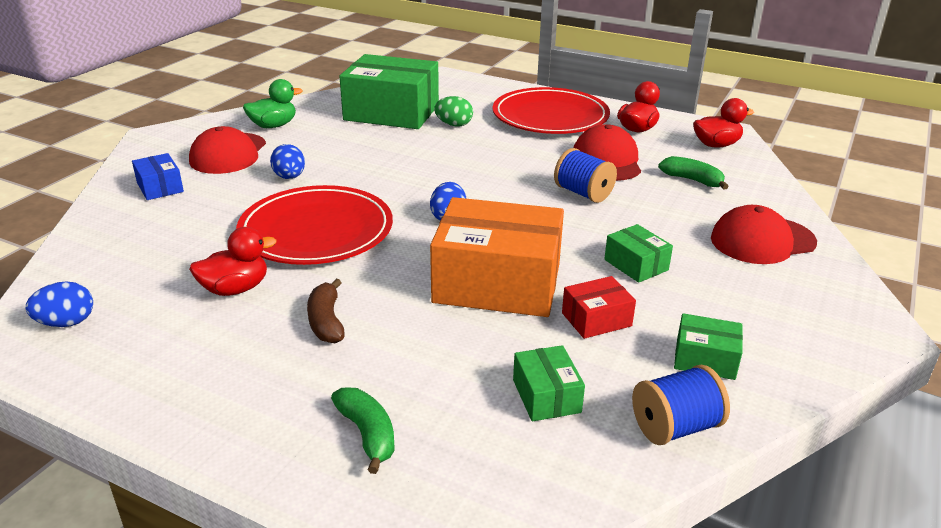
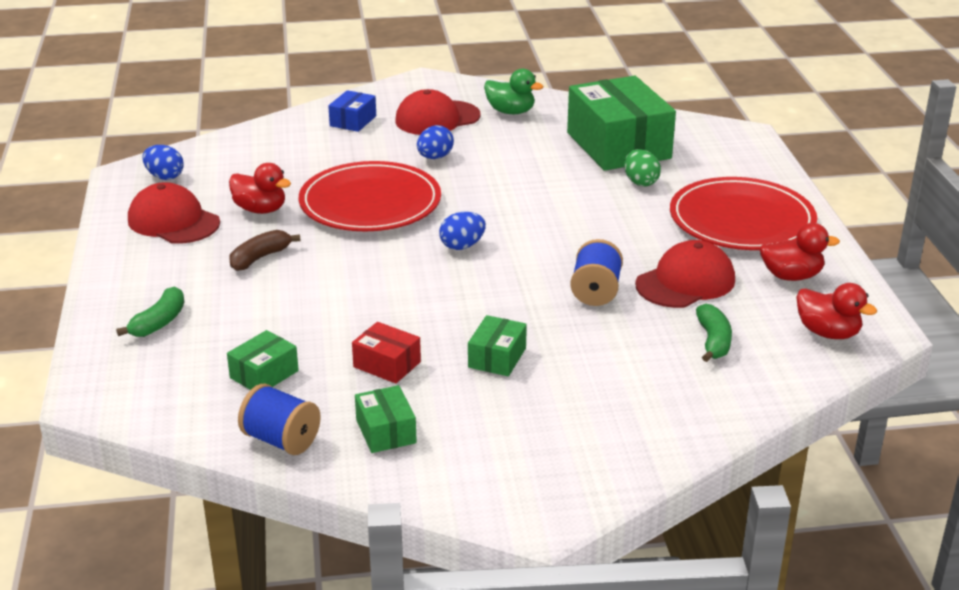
camera: 55 degrees right, 0 degrees up
(497, 283) = (388, 304): orange box -> none
(762, 240) = (633, 414): red cap -> red cap (173, 221)

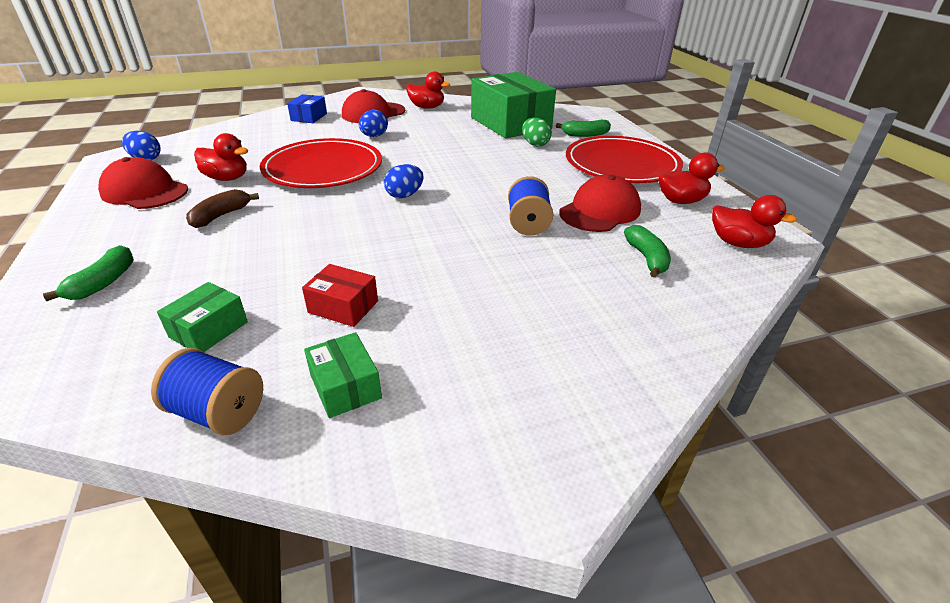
camera: 10 degrees left, 5 degrees up
(497, 357) = (454, 290): green box -> none
(510, 112) = (427, 107): green duck -> red duck
(713, 170) = (585, 135): none -> green banana

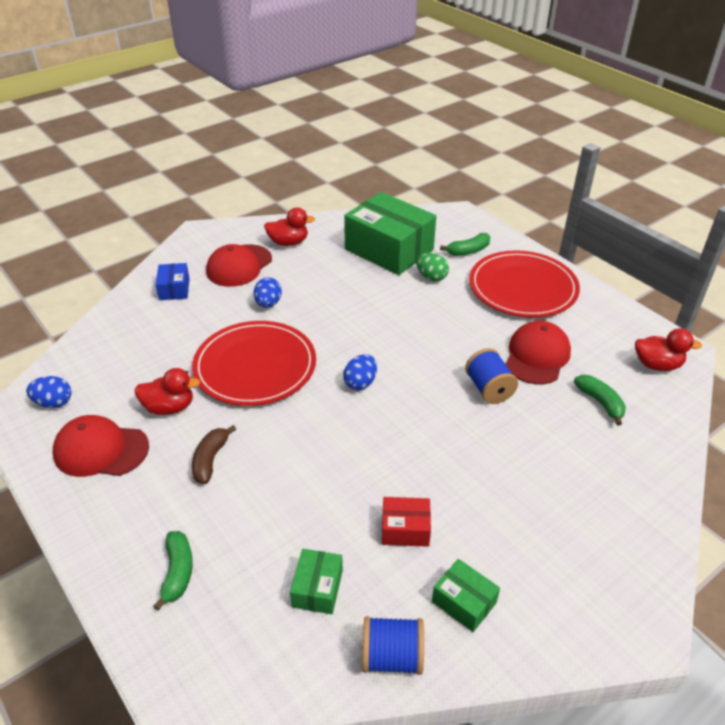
camera: 20 degrees left, 5 degrees up
(681, 201) = (593, 325): red duck -> none

